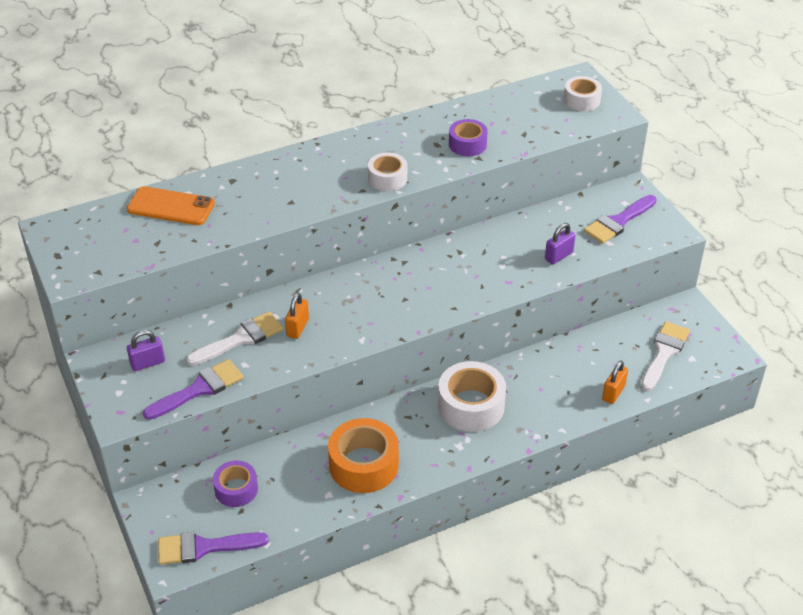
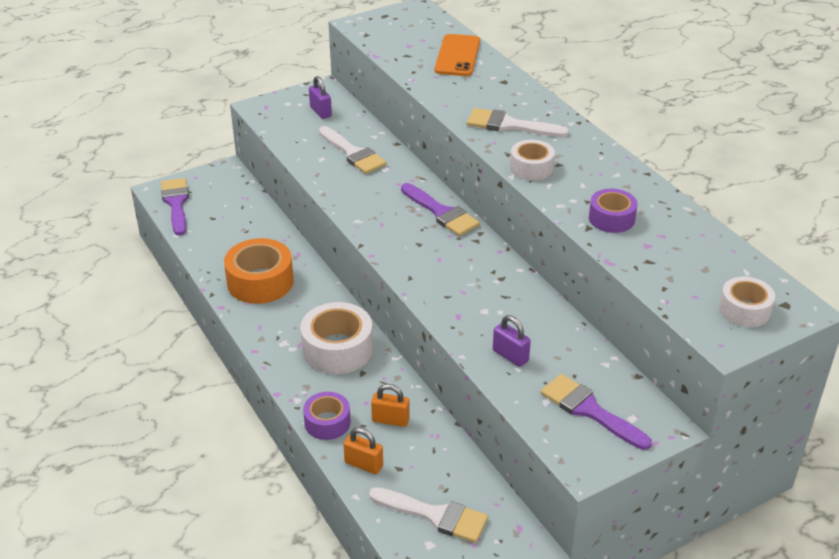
camera: 85 degrees right, 5 degrees down
(199, 389) = (290, 139): purple brush -> purple brush (441, 213)
(236, 489) = (235, 213): purple tape -> purple tape (327, 422)
(297, 327) = (370, 182): orange padlock -> orange padlock (390, 420)
(314, 184) = (509, 125): none -> white brush

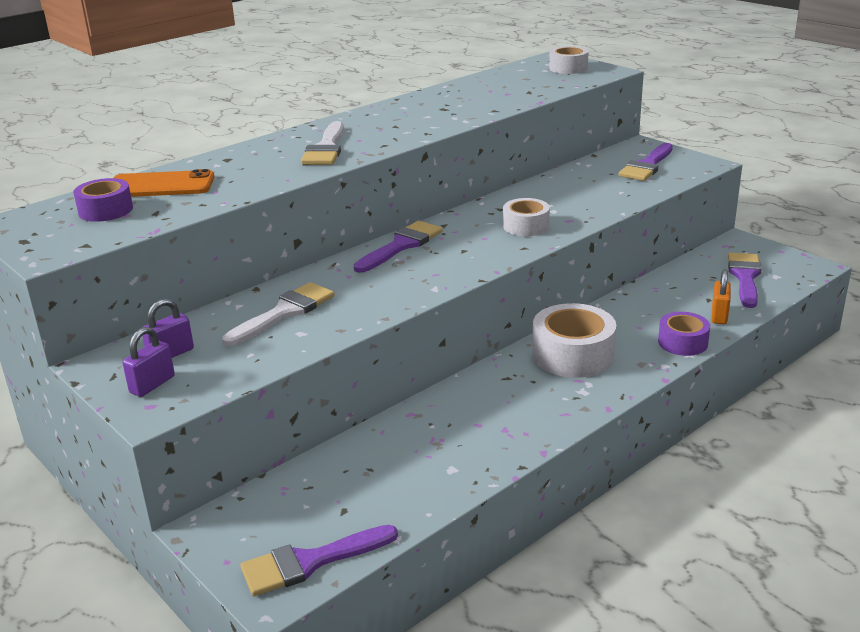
camera: 100 degrees left, 10 degrees down
(260, 282) = (479, 431): orange tape -> none
(390, 420) = (653, 311): orange padlock -> none
(435, 515) = (745, 277): white brush -> purple brush
(510, 356) = (607, 195): purple padlock -> purple padlock (152, 385)
(531, 168) = (406, 134): white tape -> white tape (526, 226)
(611, 218) = (476, 104): purple tape -> purple tape (105, 210)

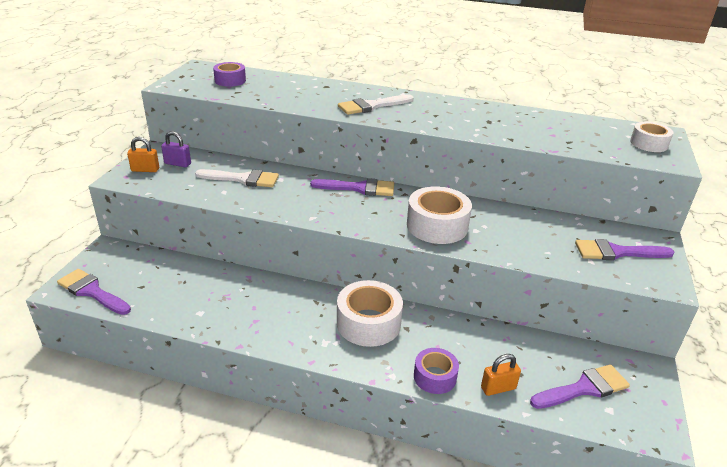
camera: 55 degrees right, 5 degrees up
(152, 385) = (145, 170): purple padlock -> orange padlock
(160, 185) = (273, 82): orange phone -> none
(526, 226) = (437, 226): white tape -> white tape, size x1.65

